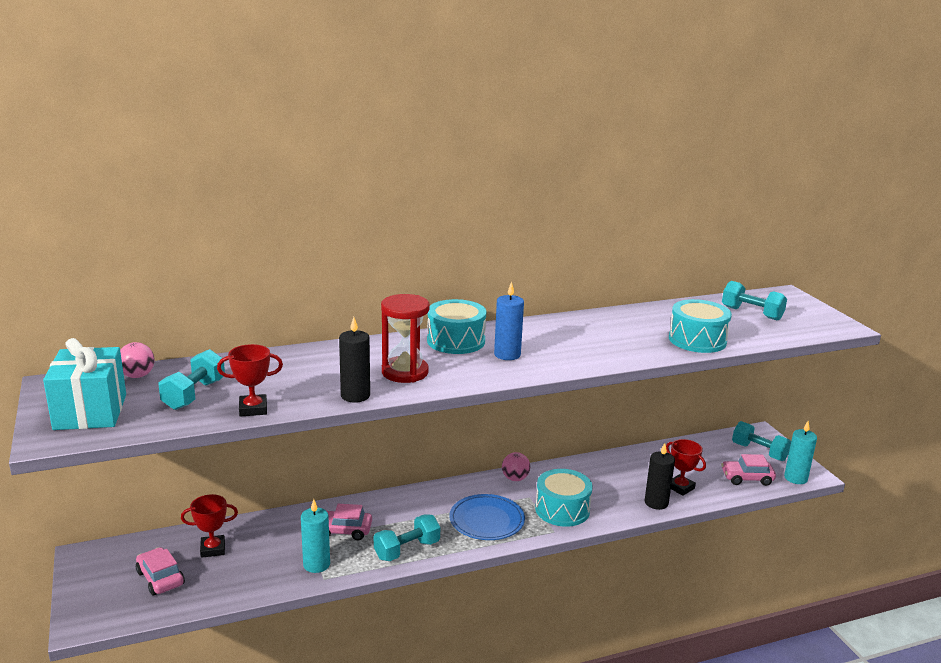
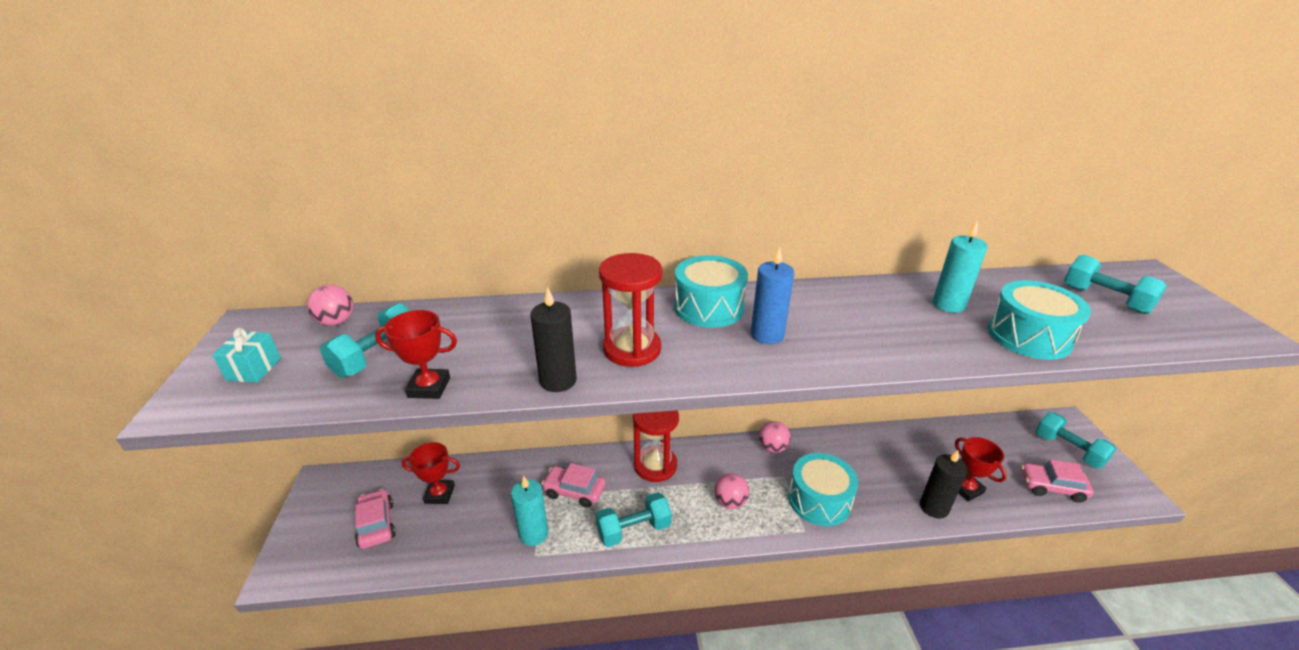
camera: 15 degrees right, 10 degrees up
(90, 412) = (254, 369): turquoise gift -> turquoise gift, size x0.50
(412, 503) = (655, 465): none -> red hourglass
(486, 520) = (730, 502): blue plate -> pink ball
(795, 478) = (1117, 496): turquoise candle -> turquoise candle (948, 305)

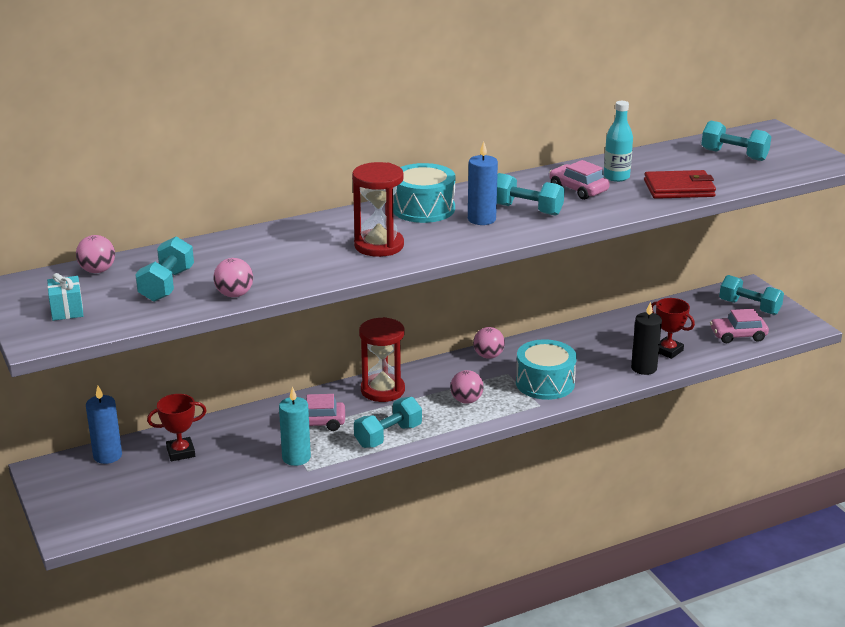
camera: 20 degrees left, 5 degrees down
(376, 524) = (135, 484): pink car -> pink car (578, 189)
(380, 480) = (107, 456): none -> blue candle
(429, 387) = (234, 294): red trophy -> pink ball
(558, 380) = (335, 273): black candle -> none
(825, 331) = (526, 209): none -> turquoise dumbbell
(948, 305) = (616, 177): turquoise candle -> turquoise bottle
(1028, 336) = (679, 189): turquoise drum -> red wallet

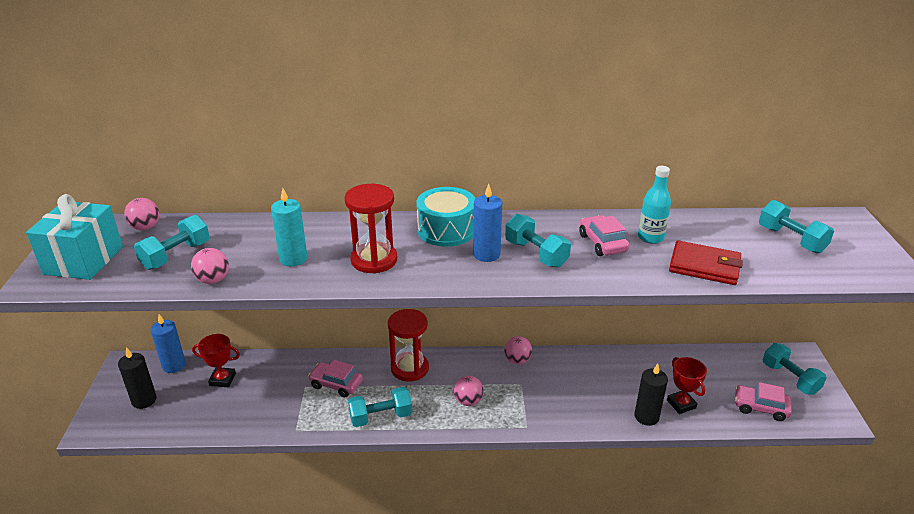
camera: 25 degrees right, 5 degrees up
(67, 310) = (84, 260): turquoise gift -> turquoise gift, size x2.01
(105, 493) = (144, 400): none -> black candle
(296, 457) = (297, 414): turquoise candle -> turquoise candle (293, 259)
(545, 383) = (546, 404): turquoise drum -> none

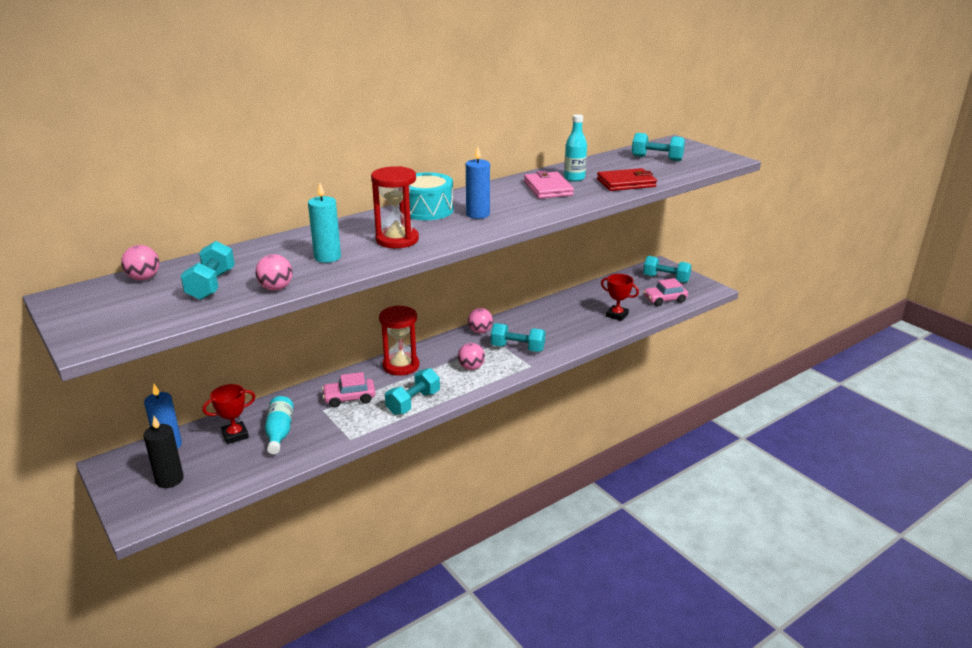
camera: 35 degrees left, 5 degrees down
(84, 260) = (116, 314): turquoise gift -> none
(253, 394) = (279, 432): none -> turquoise bottle
(536, 254) = (512, 205): turquoise dumbbell -> turquoise dumbbell (517, 348)
(602, 243) = (548, 188): pink car -> pink wallet
(646, 417) = (603, 330): black candle -> none

